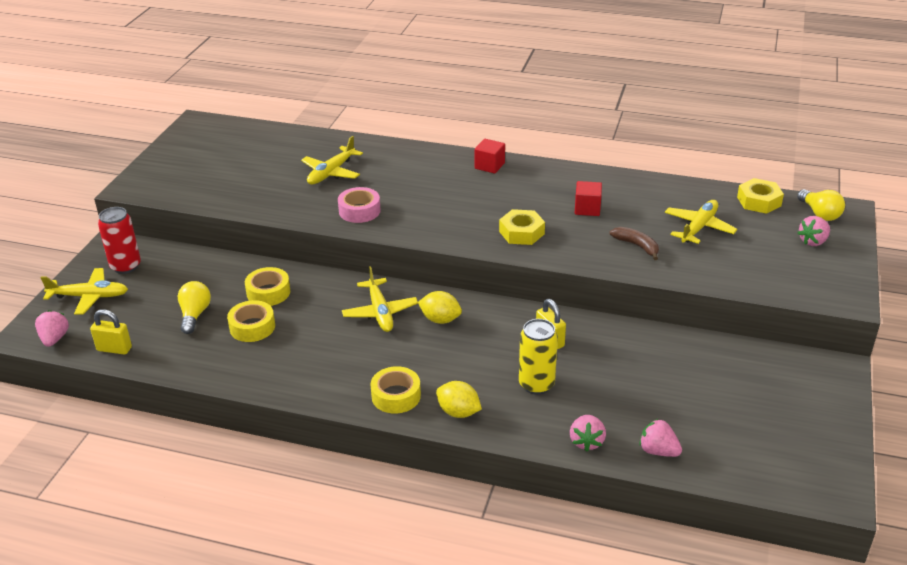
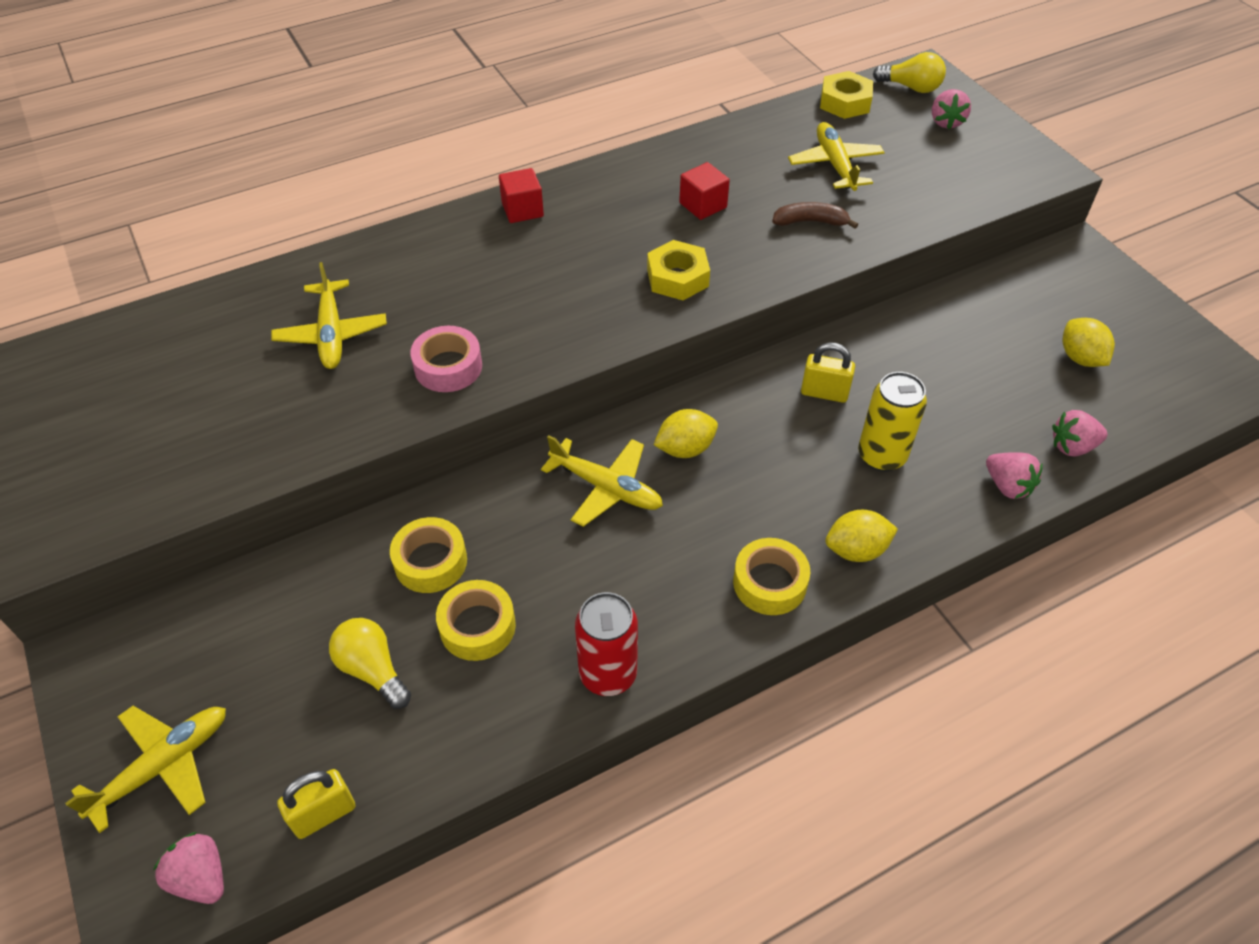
camera: 45 degrees left, 15 degrees up
(125, 266) = (156, 674): red can -> red can (608, 674)
(738, 417) = (1080, 358): none -> yellow lemon

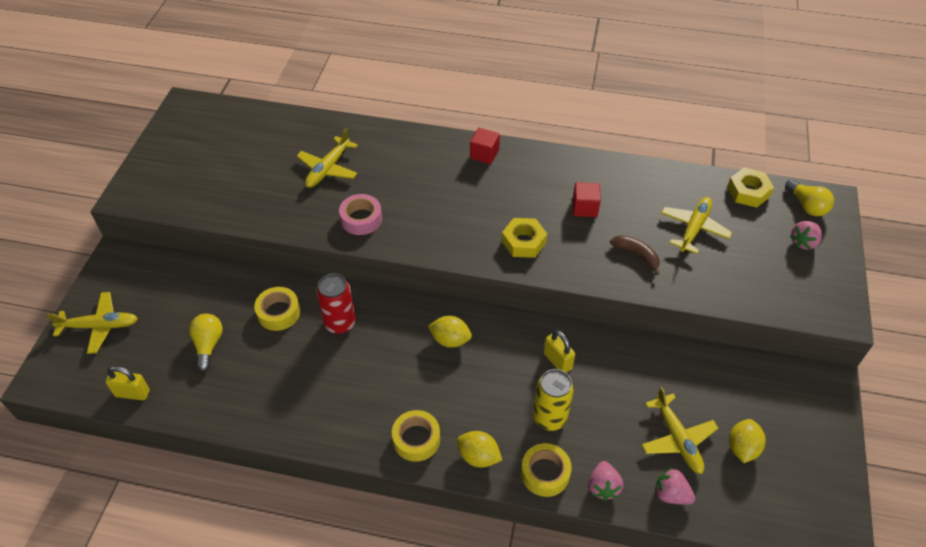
camera: 40 degrees right, 0 degrees up
(201, 877) = (71, 383): pink strawberry -> none
(477, 626) = (267, 358): yellow tape -> yellow tape (545, 473)
(606, 488) = (390, 333): yellow plane -> yellow plane (677, 438)
(608, 674) = (297, 424): red can -> red can (340, 323)

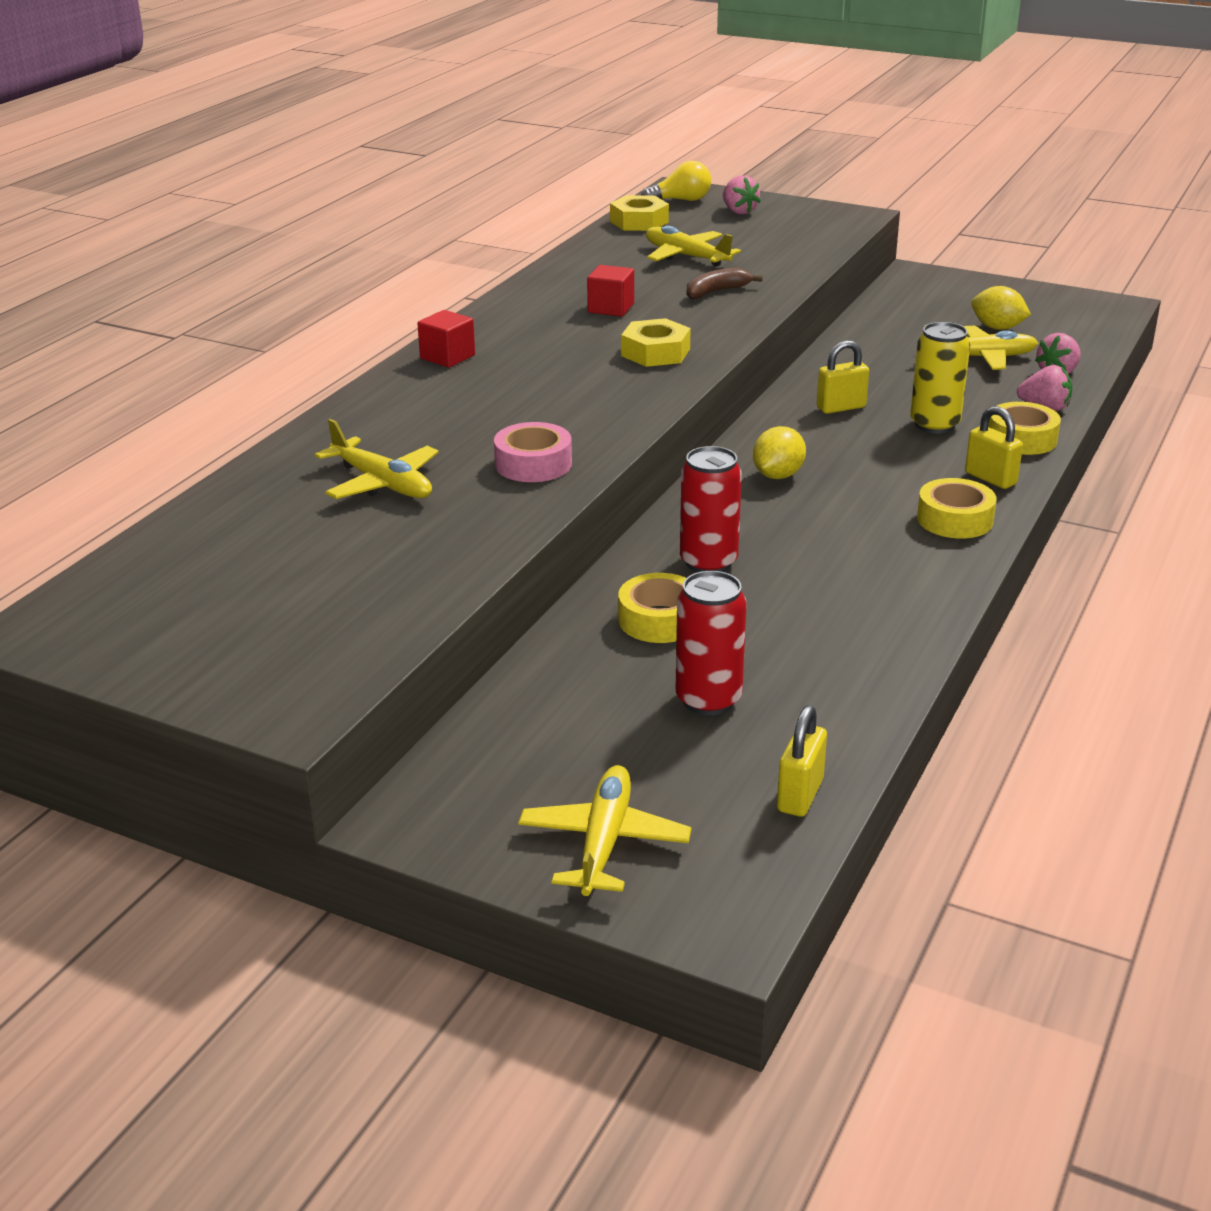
camera: 75 degrees left, 20 degrees down
(208, 345) = (708, 700): yellow light bulb -> red can
(478, 456) = (990, 478): yellow lemon -> yellow padlock

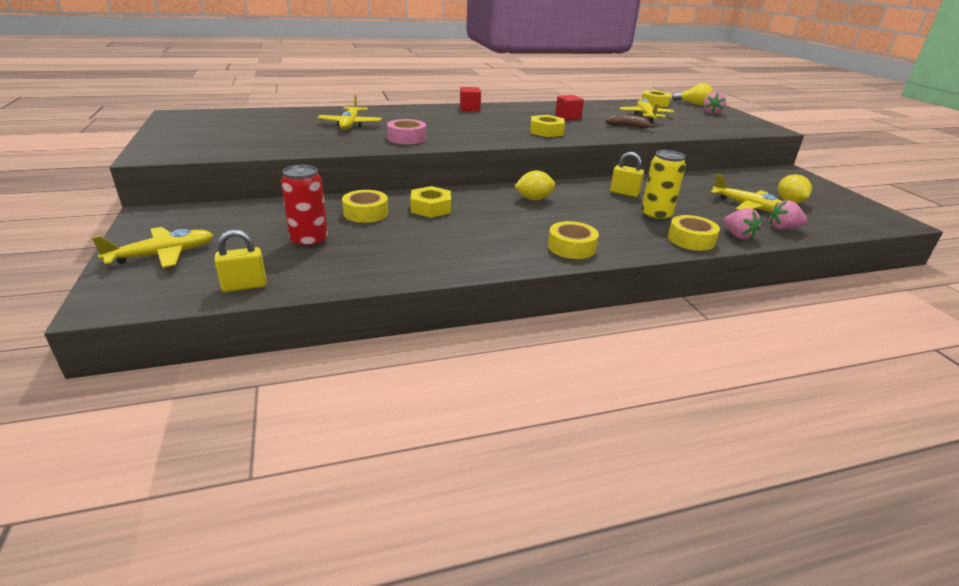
camera: 45 degrees right, 0 degrees up
(708, 562) = (431, 208): red can -> yellow nut
(990, 478) = (632, 244): yellow padlock -> none

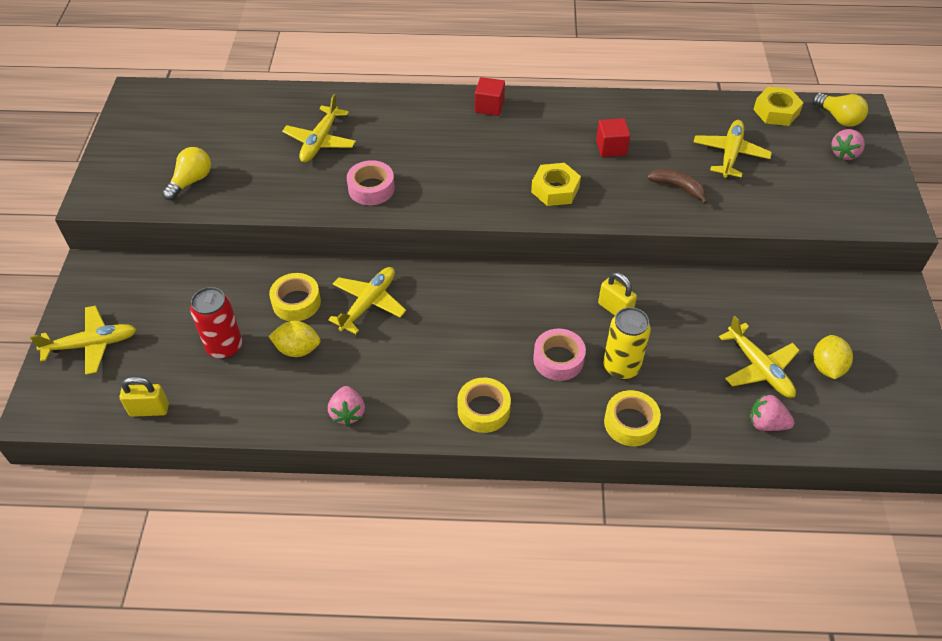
camera: 20 degrees right, 20 degrees up
(245, 143) = (191, 181): none -> yellow light bulb
(431, 208) = (368, 304): yellow nut -> yellow plane
(534, 199) = (494, 304): yellow lemon -> yellow lemon (297, 349)
(606, 217) = (558, 359): none -> pink tape
(738, 236) = (694, 427): pink strawberry -> pink strawberry (348, 413)

